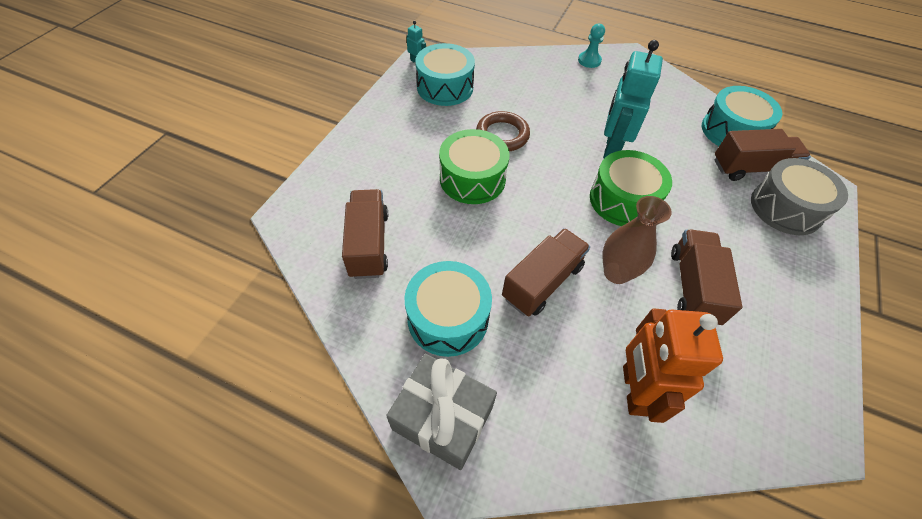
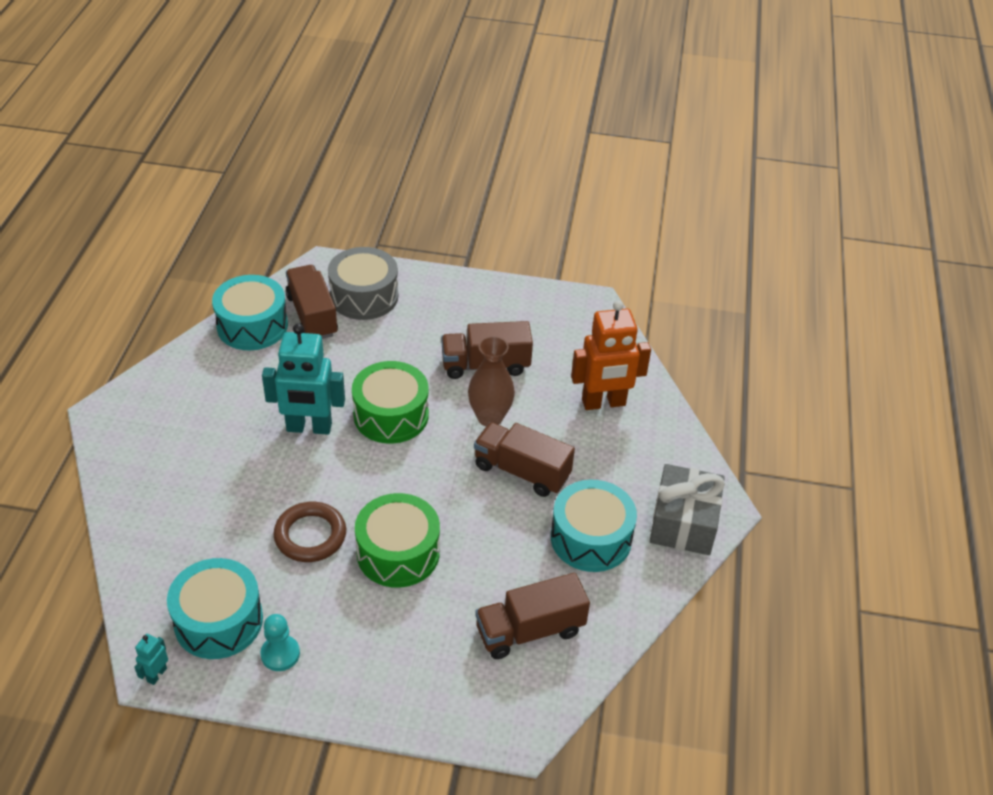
camera: 105 degrees left, 10 degrees down
(589, 60) = (124, 459): turquoise pawn -> turquoise pawn (280, 654)

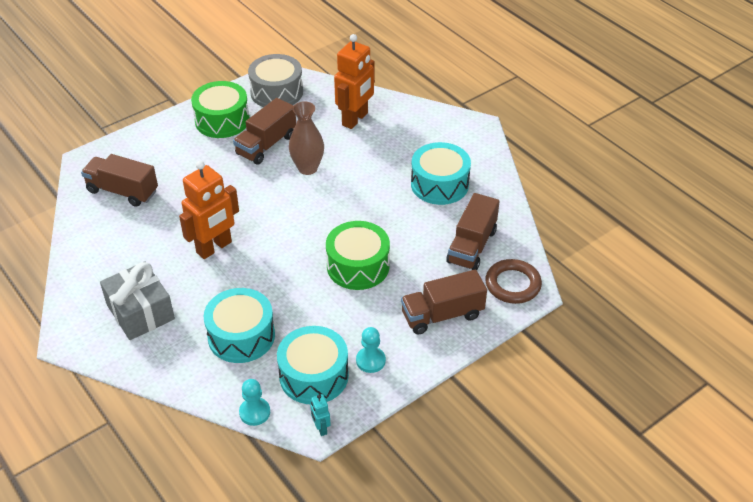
camera: 45 degrees left, 0 degrees up
(132, 607) = (254, 412): none -> turquoise pawn
(252, 326) = (91, 223): turquoise drum -> turquoise drum (241, 336)
(309, 428) = (214, 248): turquoise robot -> orange robot
(310, 535) = (299, 296): brown ring -> brown ring (512, 284)
(364, 296) = (139, 159): grey drum -> grey drum (276, 92)
(391, 415) = (252, 206): green drum -> green drum (222, 120)
(521, 471) = (362, 180): brown truck -> brown truck (442, 315)
(684, 522) = (470, 145): grey gift -> grey gift (140, 312)

